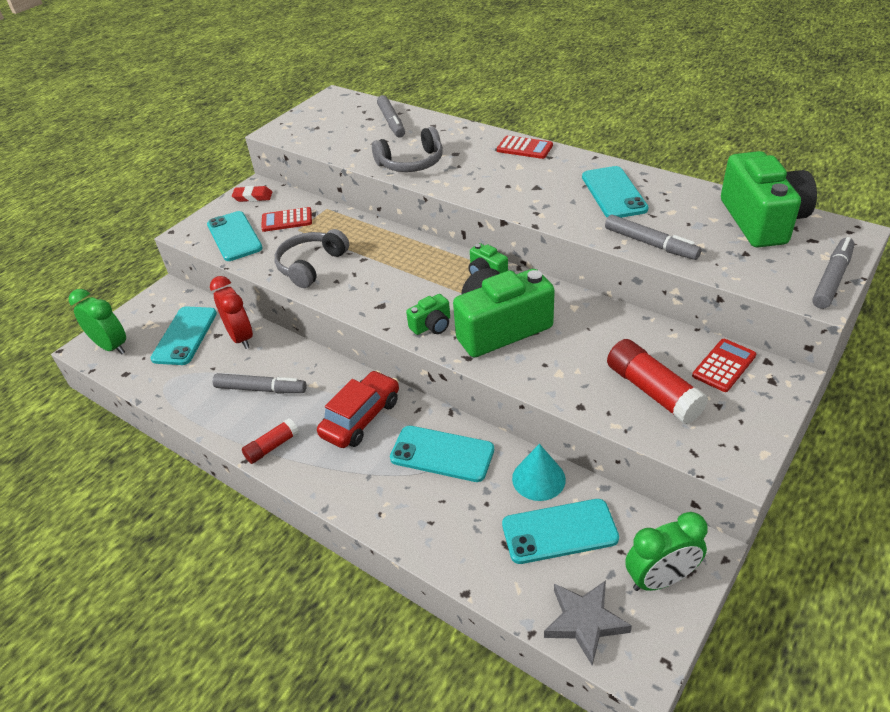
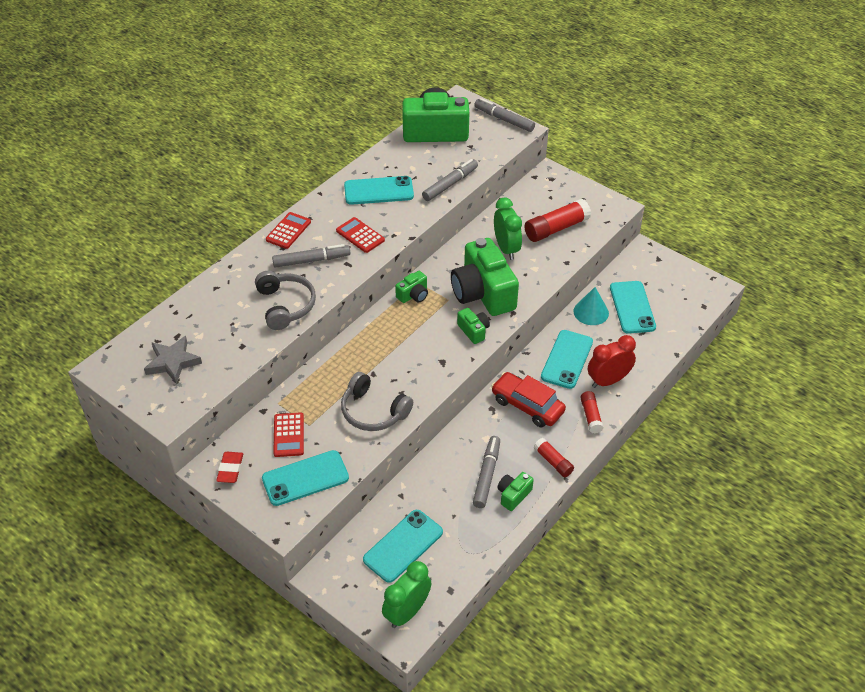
camera: 90 degrees left, 5 degrees up
(185, 336) = (403, 546): turquoise phone -> turquoise phone turned 60 degrees counterclockwise
(230, 413) = (513, 495): none -> green camera
(241, 337) = (415, 497): red clock -> red clock (608, 381)
(342, 483) = (590, 416): none -> red glue stick
(391, 122) = (194, 318): grey marker -> grey marker (311, 260)
(584, 622) = (692, 305): grey star -> grey star (173, 362)
(660, 579) = (664, 270): green clock -> green clock (506, 249)
(724, 365) = (536, 194): red calculator -> red calculator (360, 235)

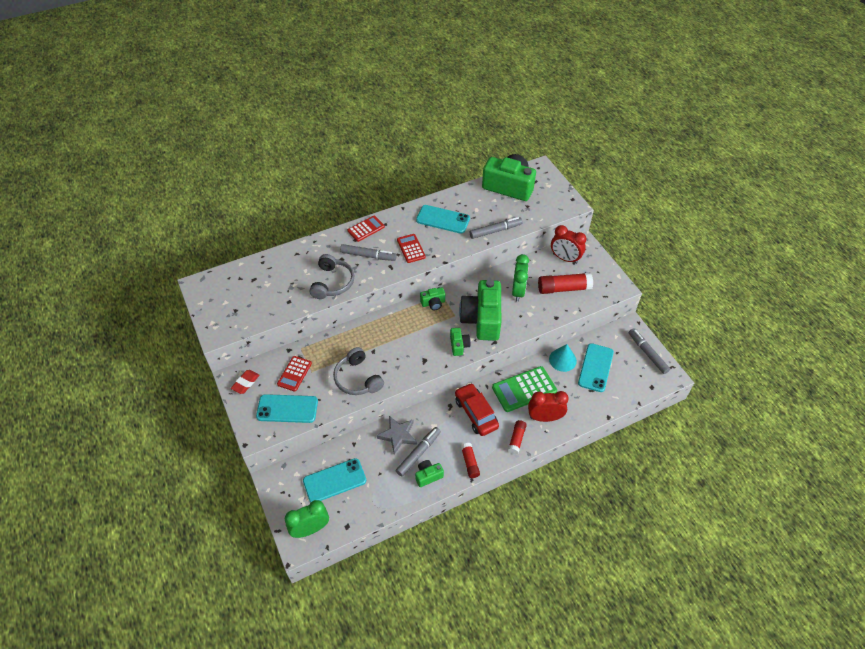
camera: 25 degrees right, 5 degrees up
(173, 362) = (240, 297): grey star -> grey star (398, 435)
(504, 119) = (564, 193): grey marker -> grey marker (647, 353)
(538, 196) = (565, 258): none -> red clock
(567, 359) = (524, 389): turquoise phone -> green calculator

